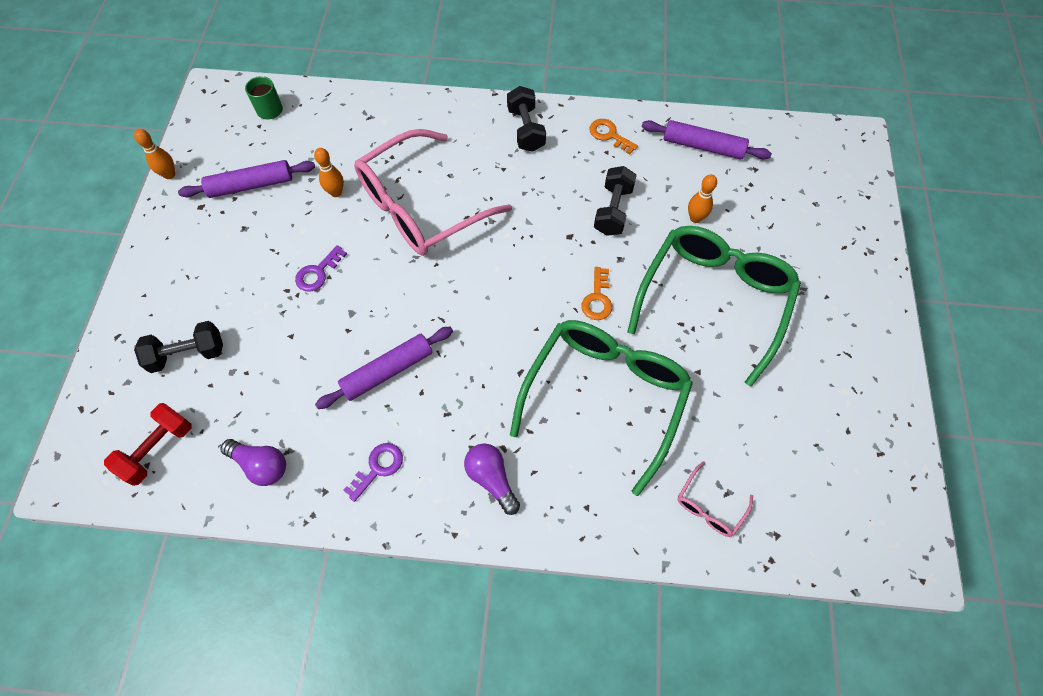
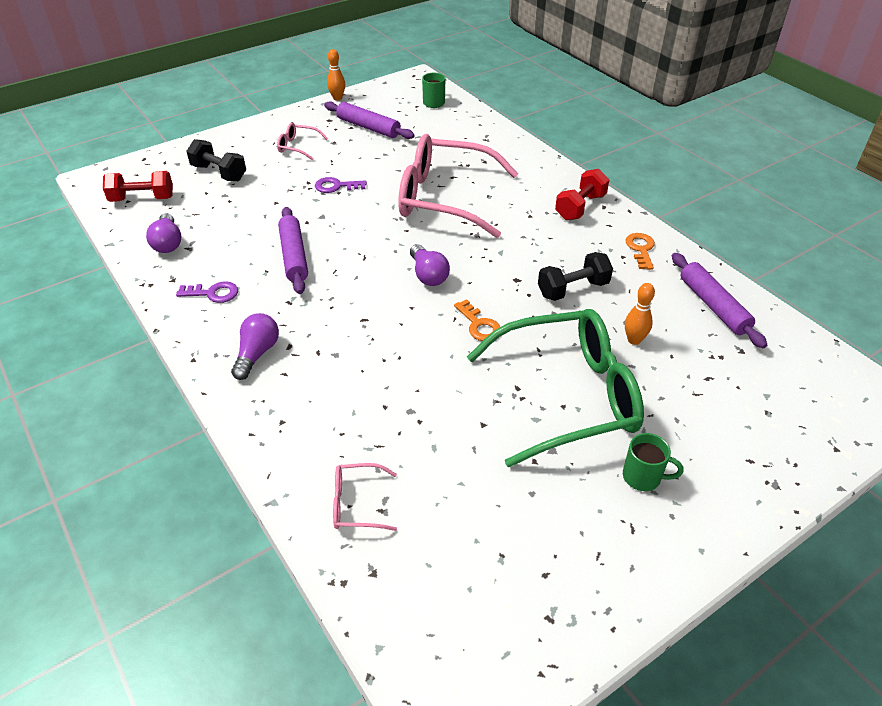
camera: 50 degrees right, 20 degrees down
(217, 261) = (298, 146): none -> pink glasses
(336, 192) = (407, 159): orange bowling pin -> none
(388, 371) = (294, 256): purple rolling pin -> purple rolling pin turned 60 degrees clockwise
(509, 290) = (428, 275): none -> purple light bulb
(526, 129) = (580, 207): black dumbbell -> red dumbbell
(597, 299) = (479, 325): orange key -> orange key turned 90 degrees counterclockwise
(605, 396) = (394, 378): green glasses -> none
(814, 315) = (643, 477): none -> green mug

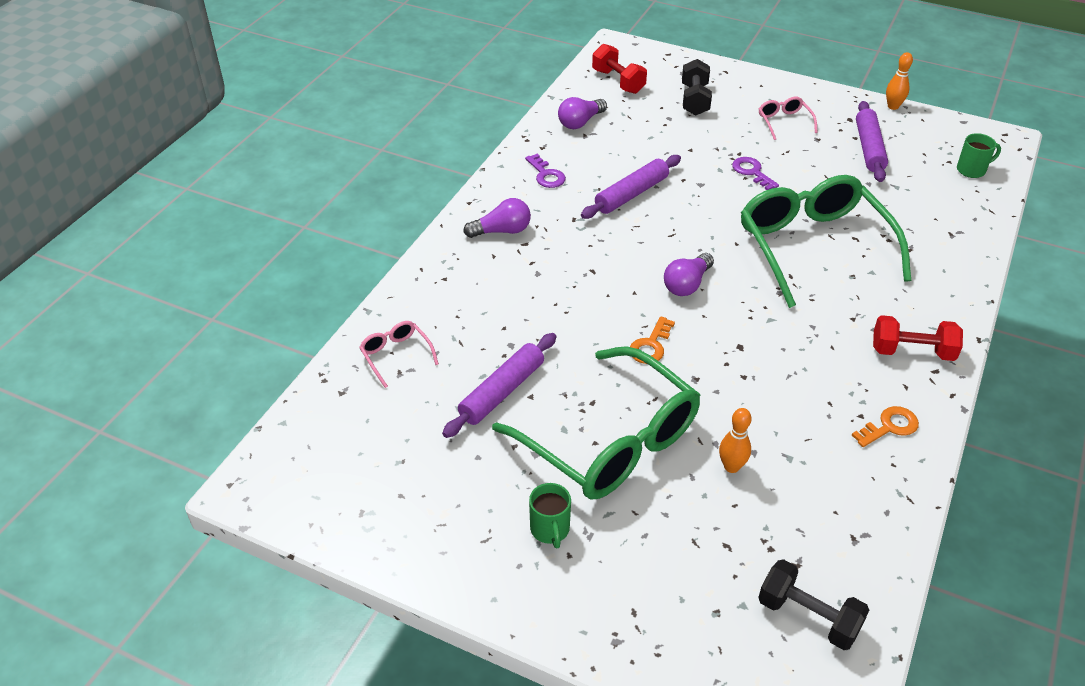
camera: 60 degrees right, 0 degrees up
(444, 198) = (813, 247): pink glasses -> green glasses
(573, 289) = (765, 393): black dumbbell -> black dumbbell (808, 616)
(713, 306) = (850, 519): purple rolling pin -> purple rolling pin (502, 392)

